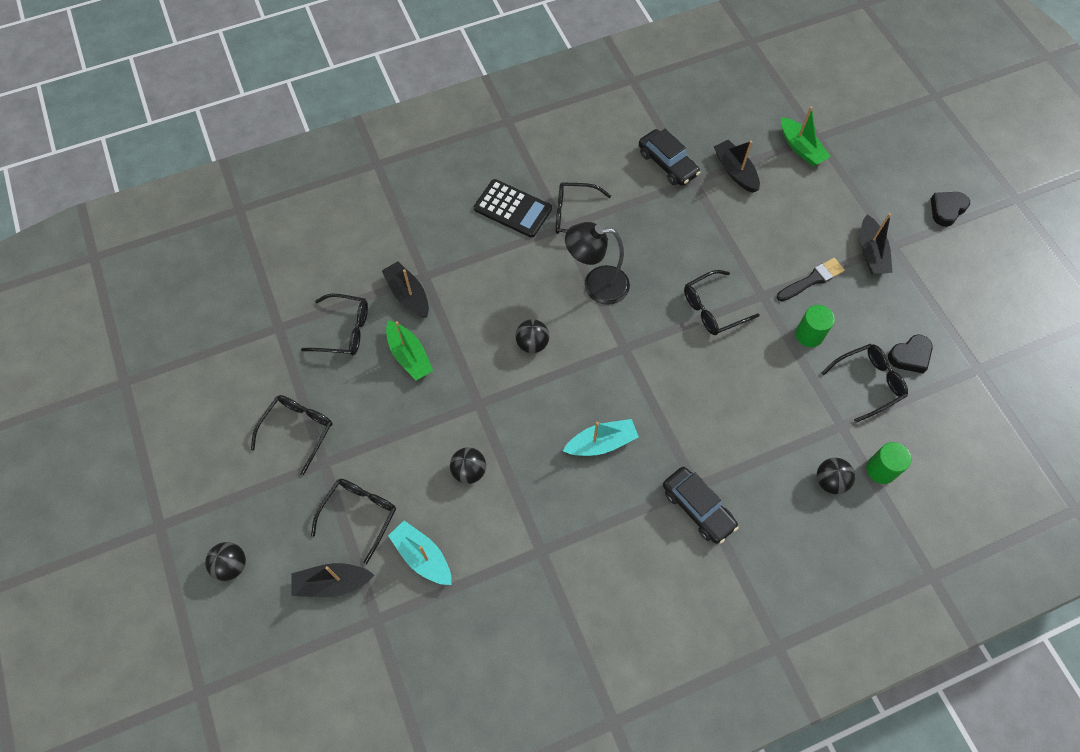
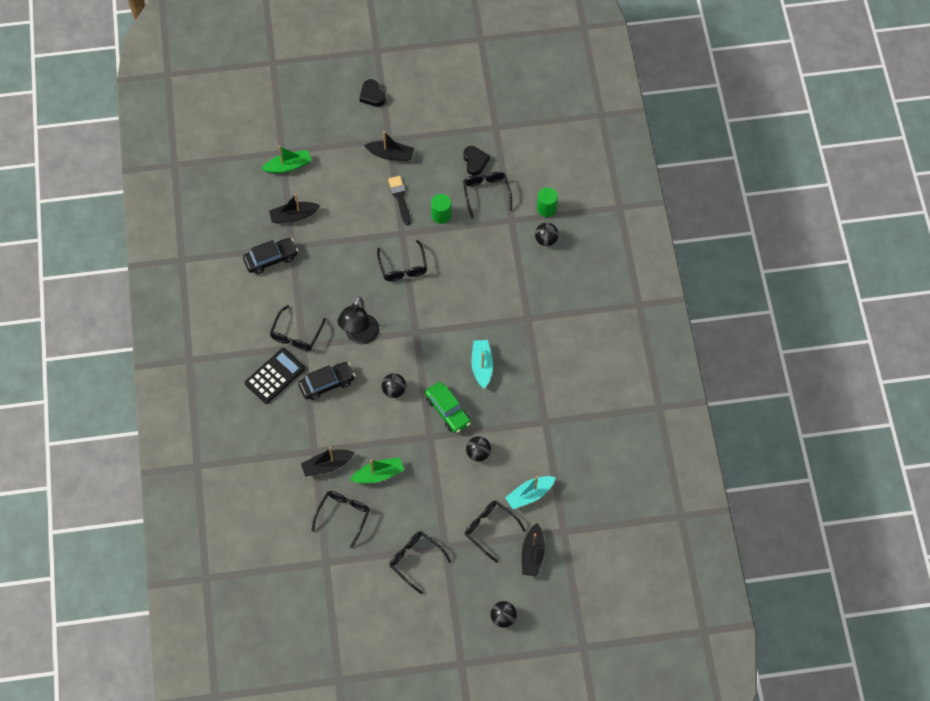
camera: 75 degrees left, 0 degrees up
(522, 416) = (447, 410): none -> green car
(697, 508) = (542, 321): black car -> black car (327, 383)

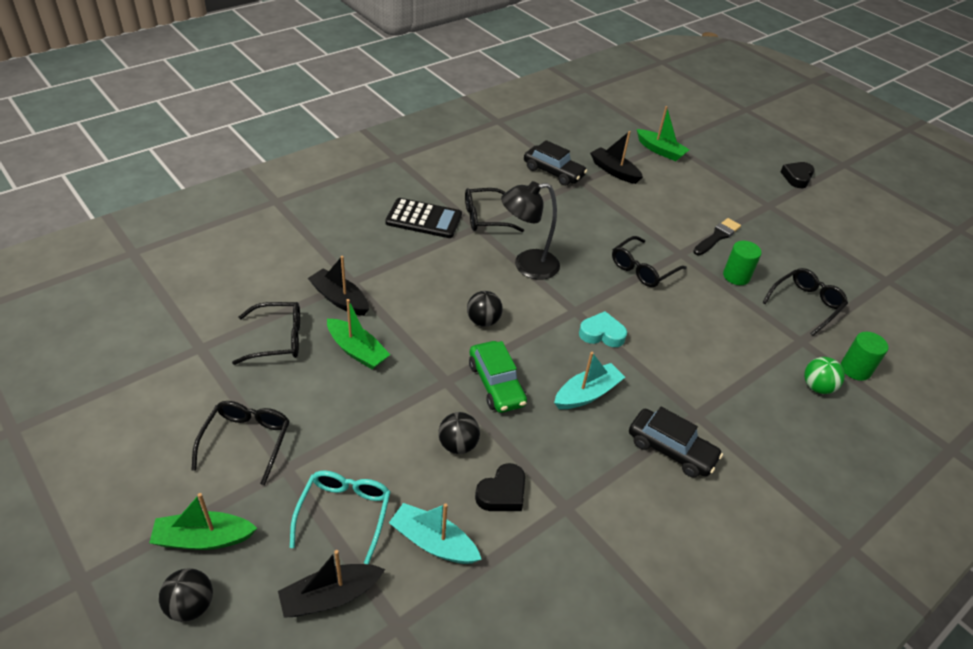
camera: 55 degrees right, 20 degrees down
(327, 383) = (446, 261): black car -> black car (671, 450)
(391, 154) = (755, 212): black boat -> none
(443, 328) = (602, 334): none -> turquoise heart
(447, 410) = (496, 384): green car -> green car turned 45 degrees counterclockwise
(468, 601) = (203, 538): none -> green boat
(475, 162) = (828, 279): black heart -> black heart (502, 493)
(490, 529) = (344, 513): black glasses -> turquoise glasses
(546, 240) = (817, 387): black ball -> green ball

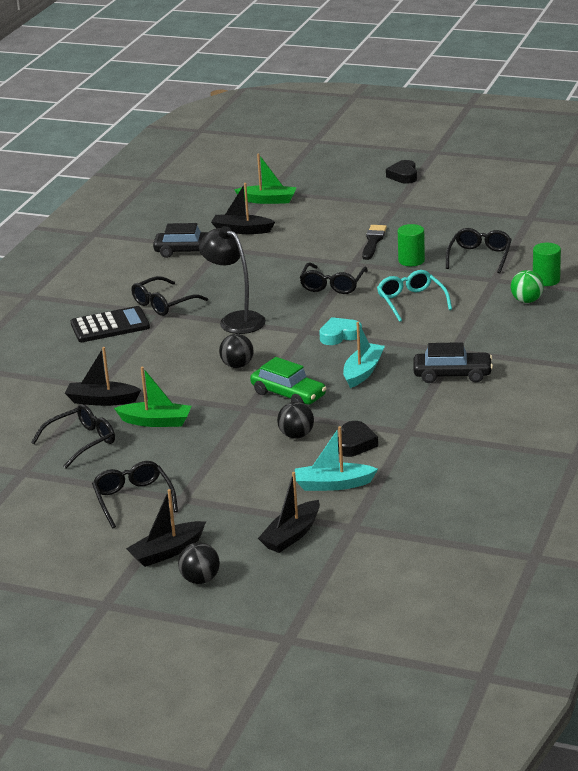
camera: 25 degrees left, 15 degrees down
(203, 538) = (167, 552): green boat -> black boat
(344, 513) = (254, 499): turquoise glasses -> turquoise glasses (411, 301)
(527, 266) = (235, 320): black lamp -> black lamp turned 90 degrees clockwise

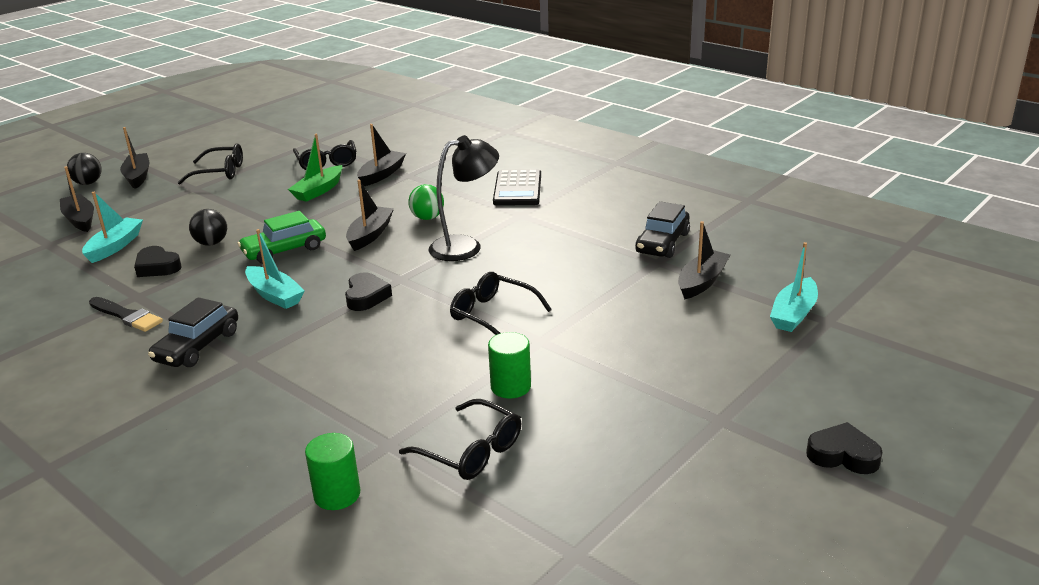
camera: 110 degrees right, 0 degrees up
(163, 304) = (539, 216): black glasses -> none
(237, 365) = (370, 235): black ball -> black boat
(268, 200) = (794, 314): green boat -> turquoise boat
(339, 335) = (366, 296): turquoise heart -> black heart
(373, 241) = (597, 369): black brush -> black brush (126, 316)
(411, 301) = (395, 359): turquoise glasses -> none
(526, 301) = (297, 455): green ball -> green ball (427, 218)

